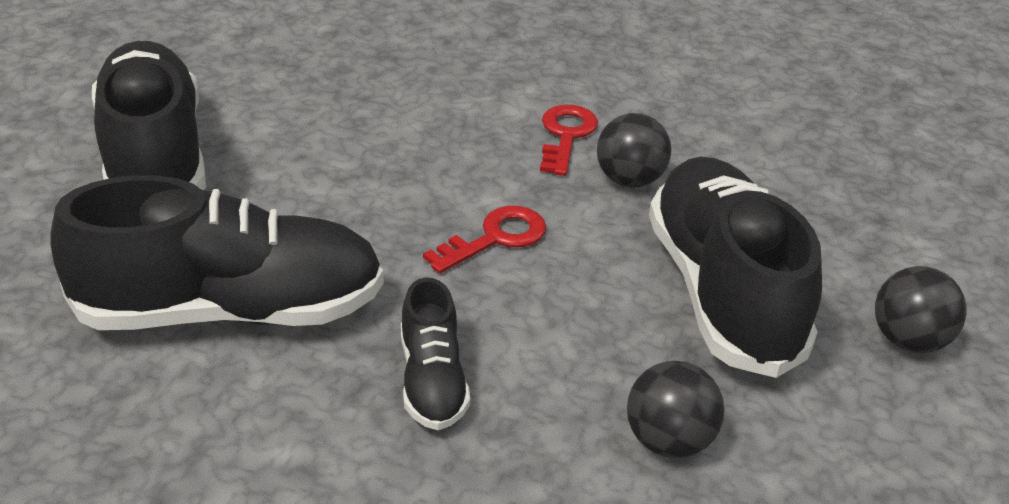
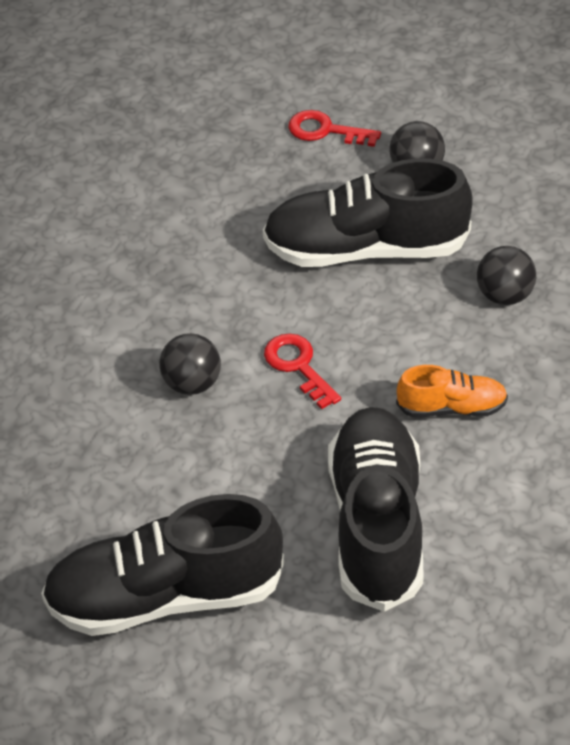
camera: 80 degrees left, 10 degrees up
(432, 381) = (451, 408): black shoe -> orange shoe
(566, 136) = (163, 314): red key -> red key (326, 131)
(629, 180) = (230, 281): black ball -> black ball (192, 383)

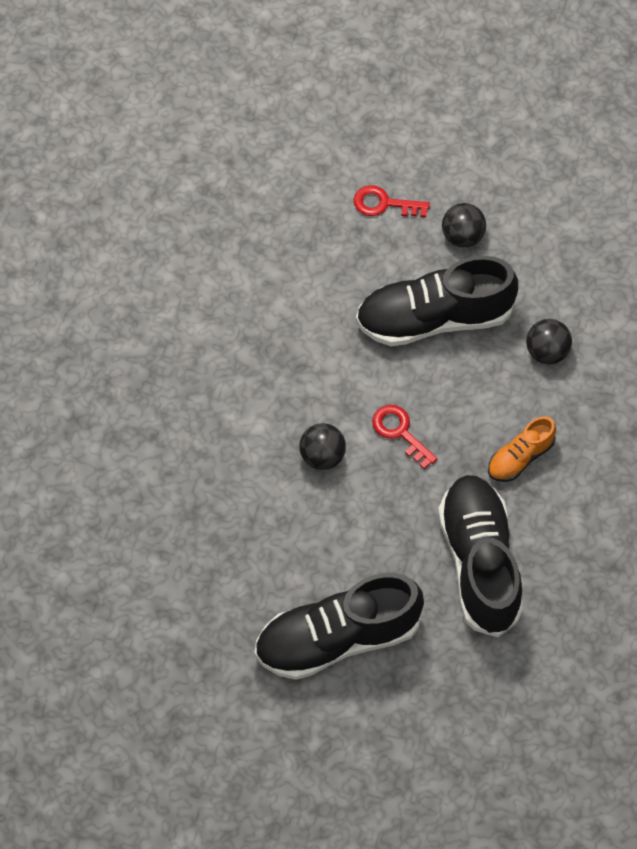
camera: 10 degrees left, 15 degrees up
(451, 408) = (520, 457): orange shoe -> orange shoe turned 150 degrees clockwise

